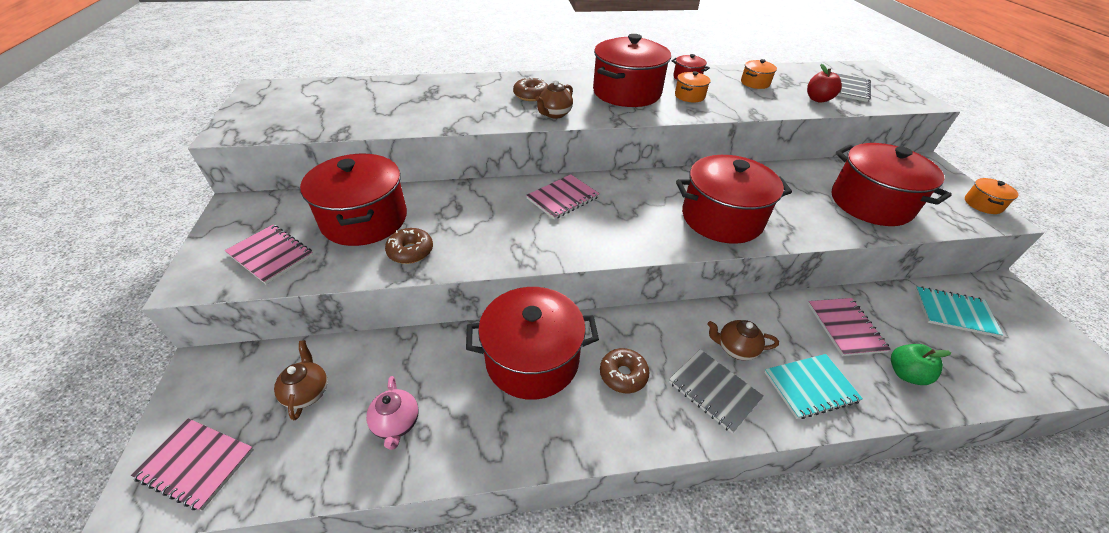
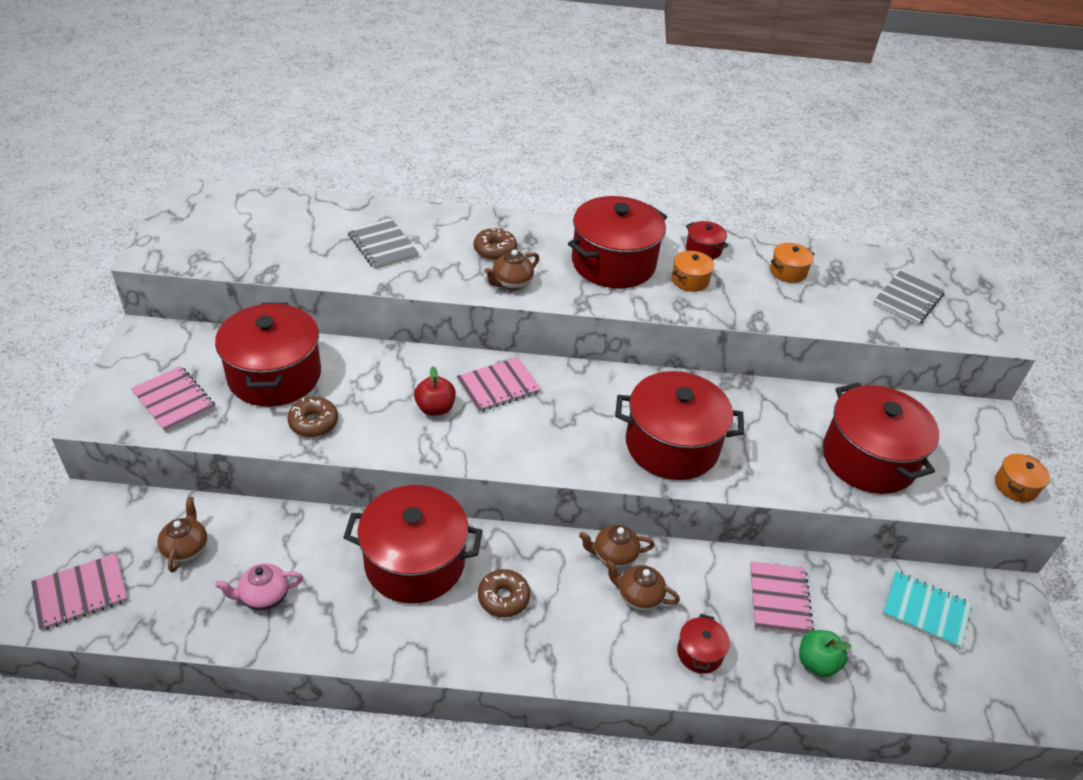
camera: 10 degrees right, 0 degrees up
(196, 464) = (80, 593): pink notebook -> pink notebook turned 60 degrees counterclockwise
(396, 423) = (264, 596): pink teapot -> pink teapot turned 75 degrees clockwise
(699, 318) = (614, 555): none -> brown teapot
(714, 390) = (592, 634): grey notebook -> grey notebook (382, 245)
(810, 387) = (699, 653): turquoise notebook -> red pot
(818, 99) = (854, 311): red apple -> red apple (435, 408)

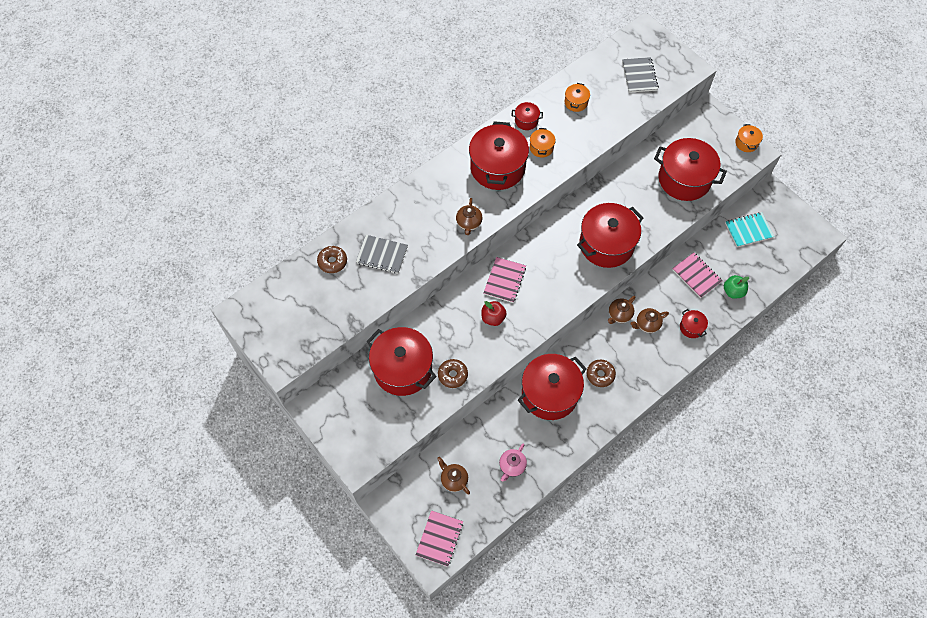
camera: 40 degrees left, 20 degrees up
(174, 401) = (378, 424): pink notebook -> none
(495, 250) = (436, 209): brown donut -> brown donut (332, 262)

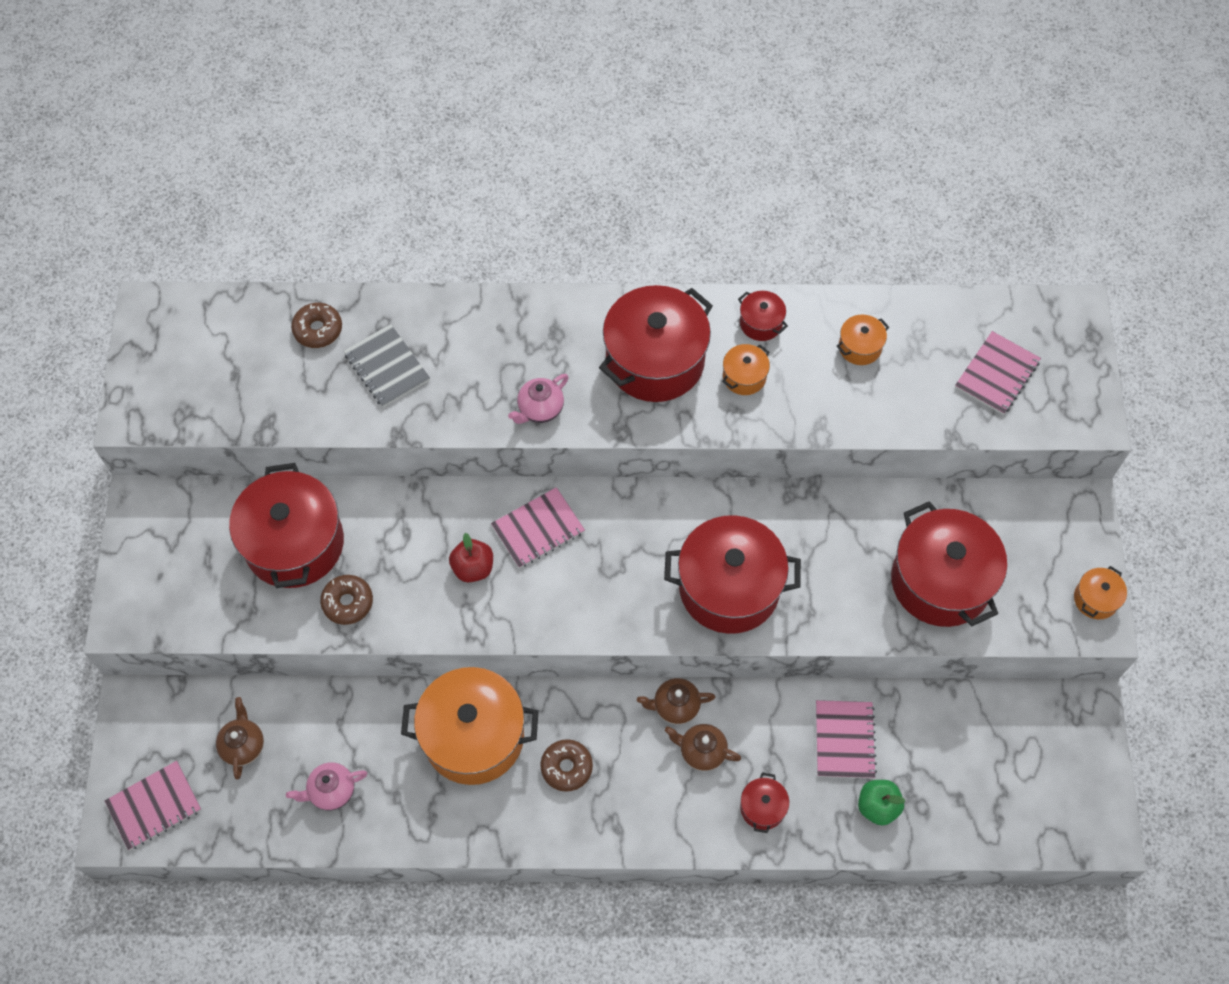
camera: 40 degrees right, 0 degrees up
(469, 223) = (540, 409): brown teapot -> pink teapot
(549, 393) = (473, 736): red pot -> orange pot
(639, 76) = (997, 374): grey notebook -> pink notebook
(748, 230) = (993, 736): turquoise notebook -> none

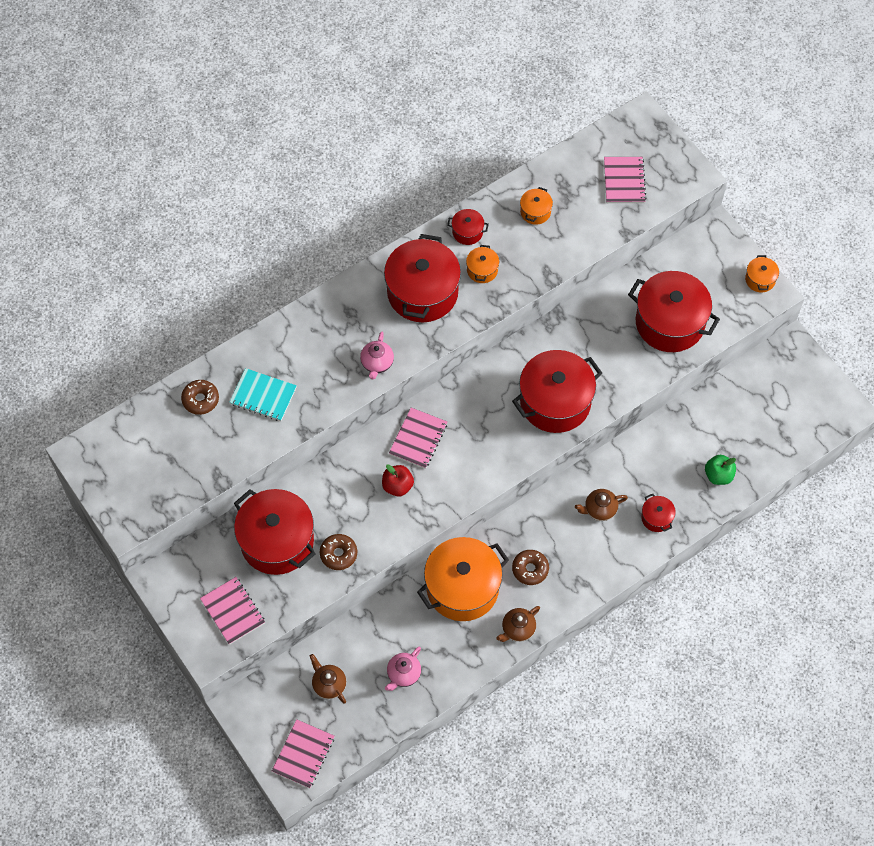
camera: 35 degrees left, 0 degrees up
(387, 367) = (263, 396): grey notebook -> turquoise notebook
(675, 706) = (565, 494): brown teapot -> brown teapot (517, 629)
(844, 740) = (674, 451): pink notebook -> pink notebook (233, 611)

